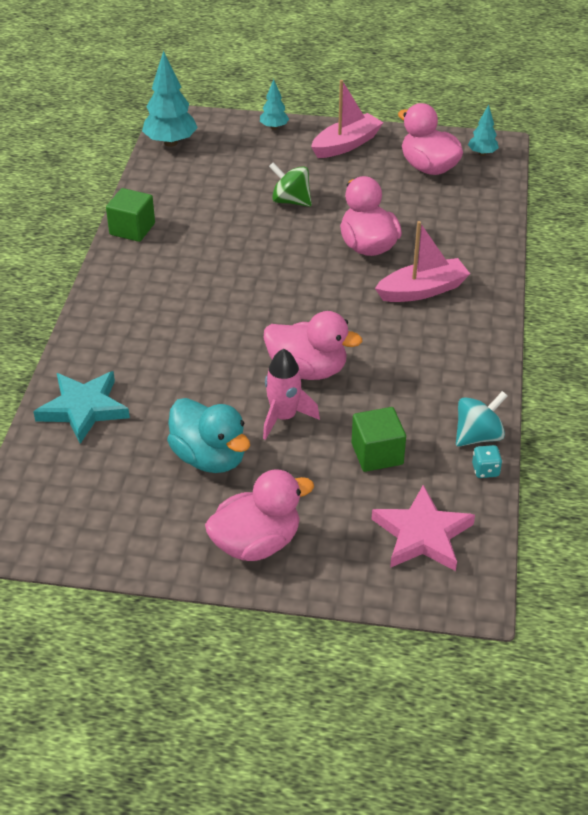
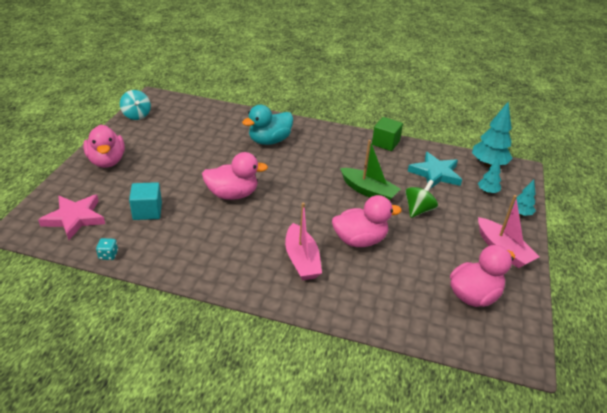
camera: 95 degrees right, 5 degrees down
(83, 409) = (229, 119): turquoise star -> turquoise star (435, 173)
(210, 457) = (175, 153): turquoise duck -> turquoise duck (269, 141)
(261, 242) = (368, 191): none -> green boat
(284, 417) = (195, 180): pink rocket -> none
(307, 370) = (232, 194): pink duck -> pink duck turned 120 degrees counterclockwise
(377, 454) = (147, 211): green cube -> turquoise cube
(478, 436) = (140, 258): turquoise spinning top -> turquoise spinning top (136, 115)
(482, 153) = (504, 340): turquoise tree -> turquoise tree (487, 192)

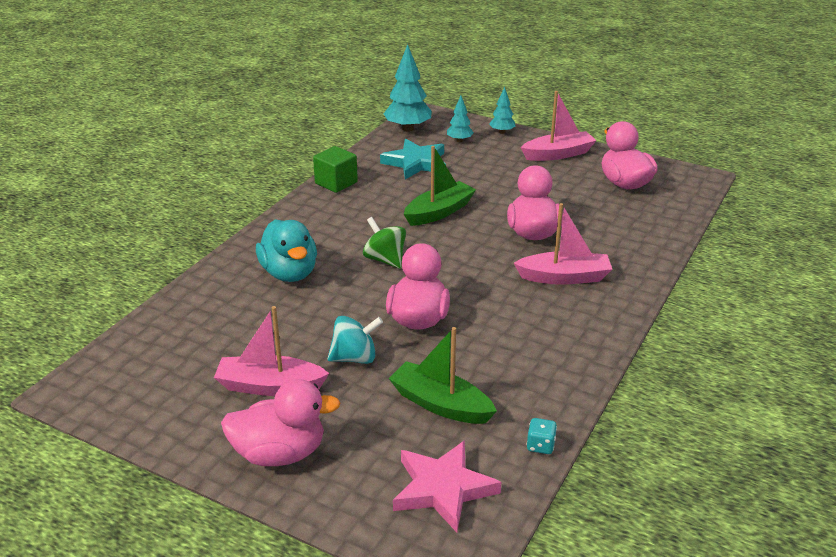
camera: 75 degrees left, 5 degrees down
(136, 115) = (130, 415): turquoise spinning top -> turquoise spinning top (355, 358)
(147, 211) = (441, 404): turquoise cube -> green boat
(161, 150) = (270, 386): none -> pink boat
(418, 210) = (483, 186): green spinning top -> green spinning top (385, 260)

